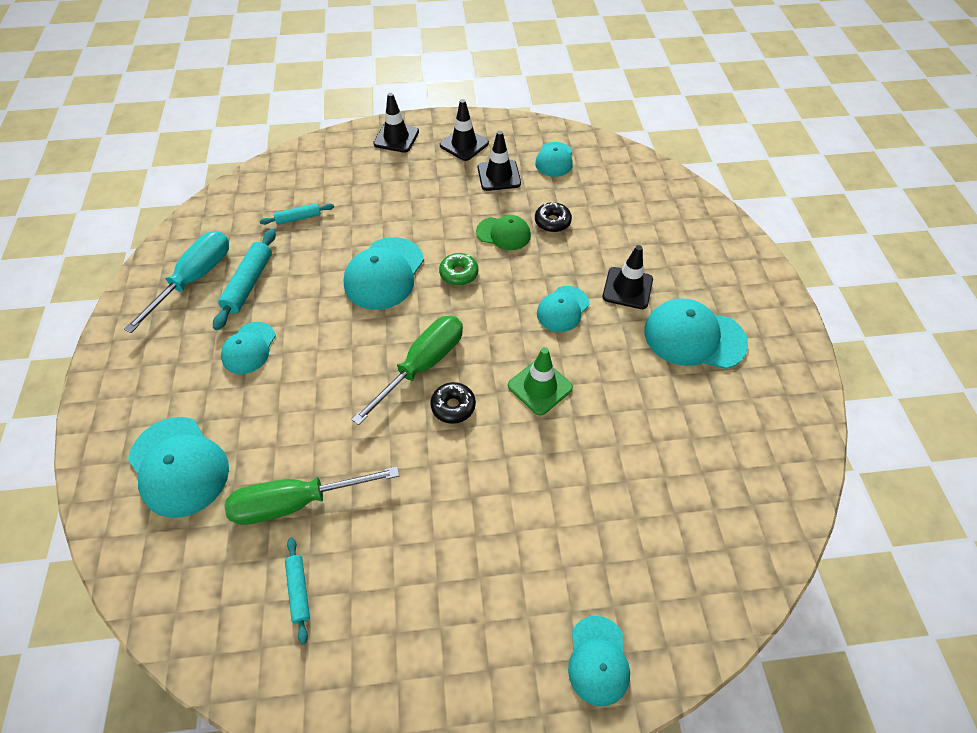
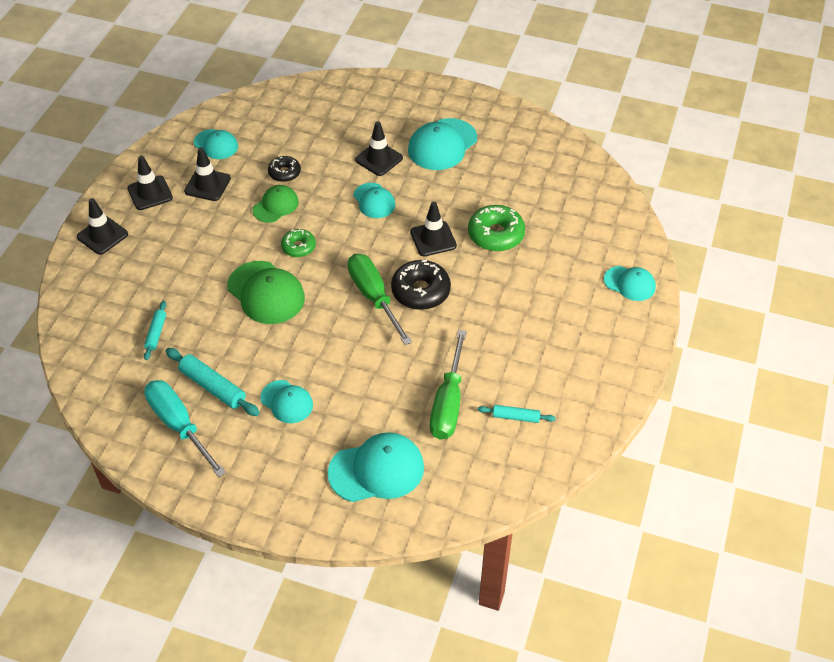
camera: 65 degrees left, 5 degrees down
(384, 274) = (266, 293): turquoise cap -> green cap
(453, 406) = (420, 291): black donut -> black donut, size x1.66
(540, 387) = (433, 239): green traffic cone -> black traffic cone
(586, 450) = (496, 235): none -> green donut

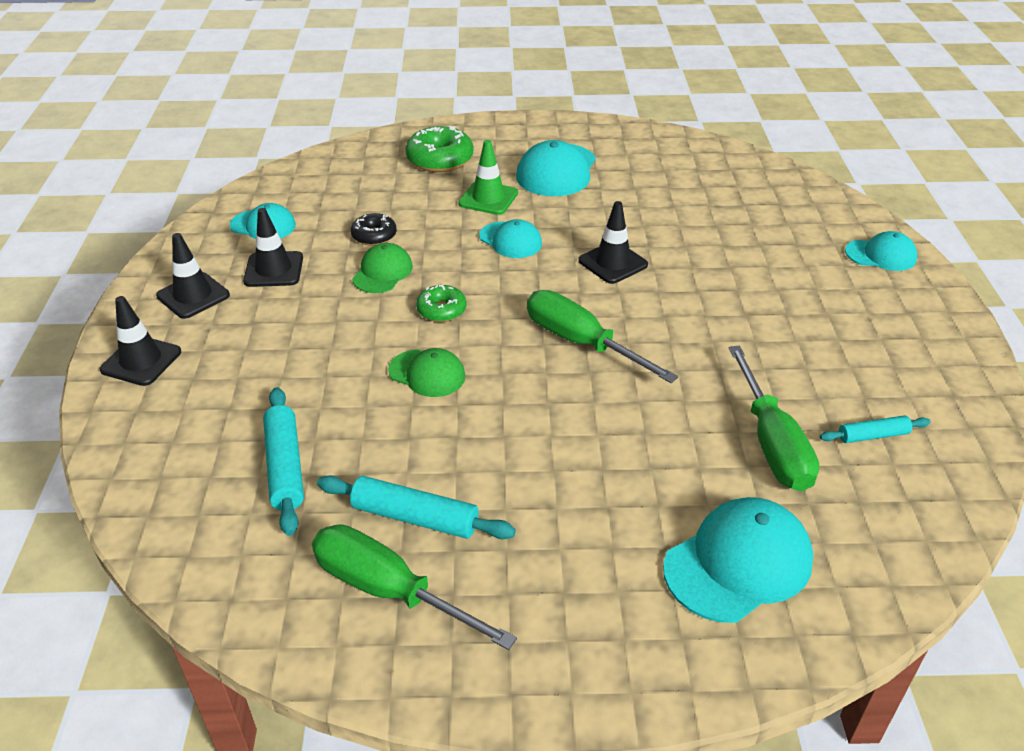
camera: 20 degrees left, 10 degrees down
(156, 333) = (285, 467): turquoise rolling pin -> turquoise rolling pin, size x1.65
(179, 425) = (389, 591): turquoise screwdriver -> green screwdriver
(266, 293) = (427, 373): green cap -> green cap, size x0.61
(287, 402) = (542, 506): turquoise cap -> none
(379, 159) = (488, 198): black traffic cone -> green traffic cone
(420, 291) = (638, 322): black donut -> none
(496, 235) = (686, 242): green donut -> green donut (440, 159)

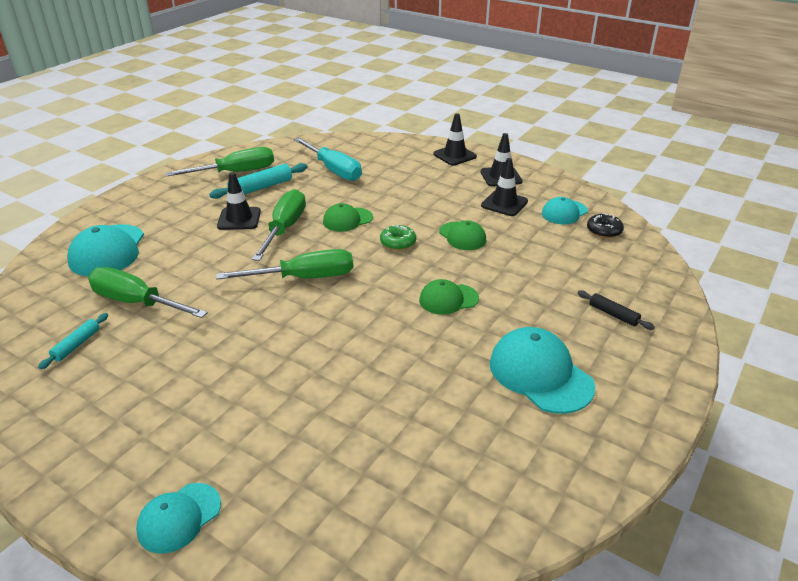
camera: 125 degrees right, 5 degrees down
(285, 467) = (333, 170): turquoise rolling pin -> turquoise screwdriver
(374, 236) = (511, 246): black donut -> black donut (604, 231)
(440, 159) = (613, 314): green donut -> black rolling pin
(488, 198) = (521, 314): green traffic cone -> none
(503, 417) = (284, 229): none -> green screwdriver
(510, 240) = (448, 299): turquoise cap -> green cap
(613, 263) = (367, 333): black traffic cone -> black traffic cone (239, 219)

